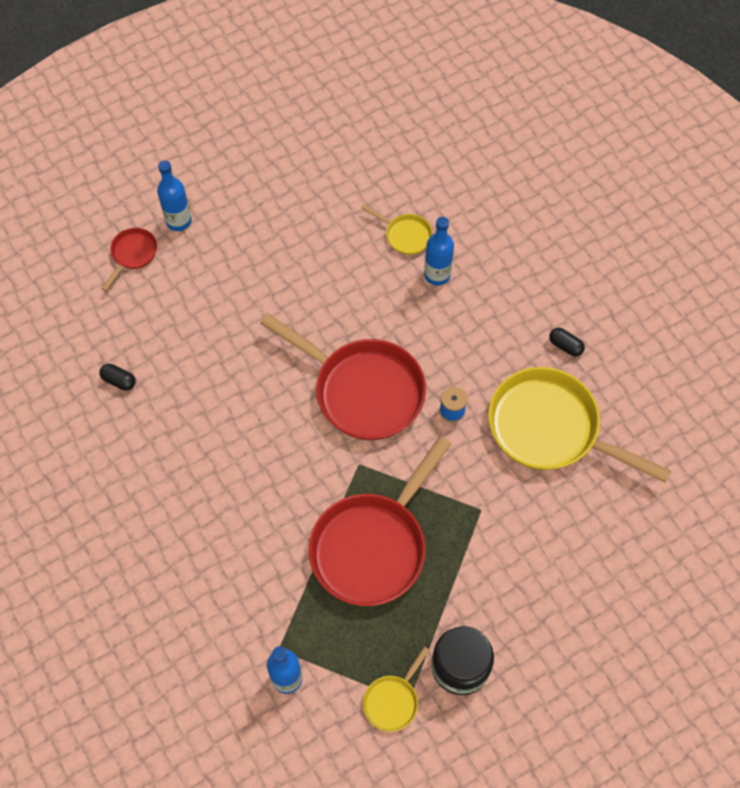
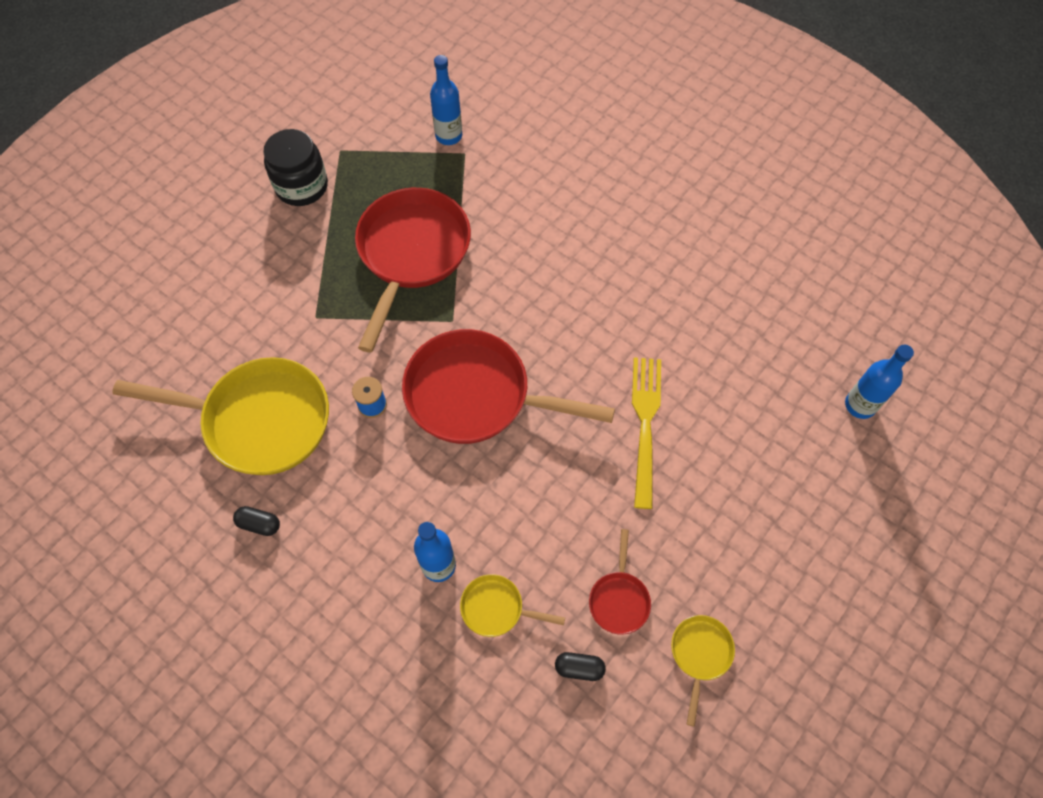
camera: 160 degrees right, 0 degrees up
(119, 381) = (733, 322): black capsule -> black capsule (579, 668)
(132, 254) = (807, 465): red pan -> red pan (619, 599)
(178, 221) = (781, 527): blue bottle -> blue bottle (860, 405)
(237, 323) = (645, 423): none -> yellow fork
(393, 701) = (353, 147): yellow pan -> yellow pan (700, 654)

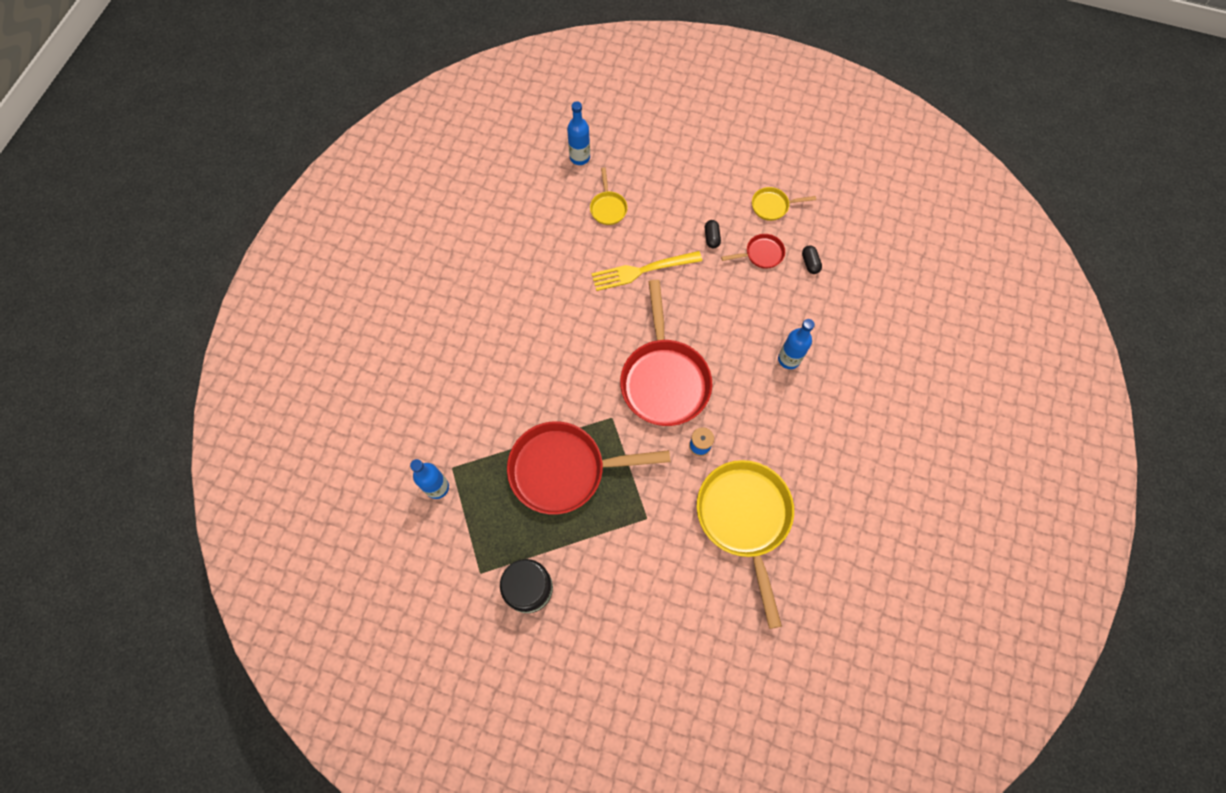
camera: 110 degrees left, 5 degrees up
(259, 524) = (815, 482): black capsule -> black capsule (711, 238)
(496, 608) = (798, 317): yellow pan -> yellow pan (608, 208)

